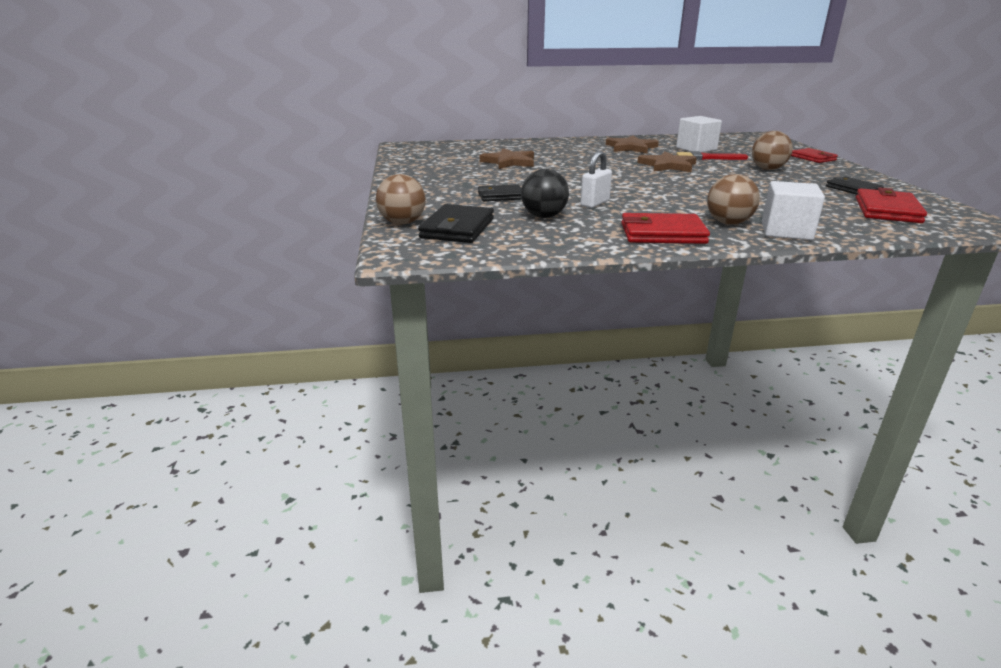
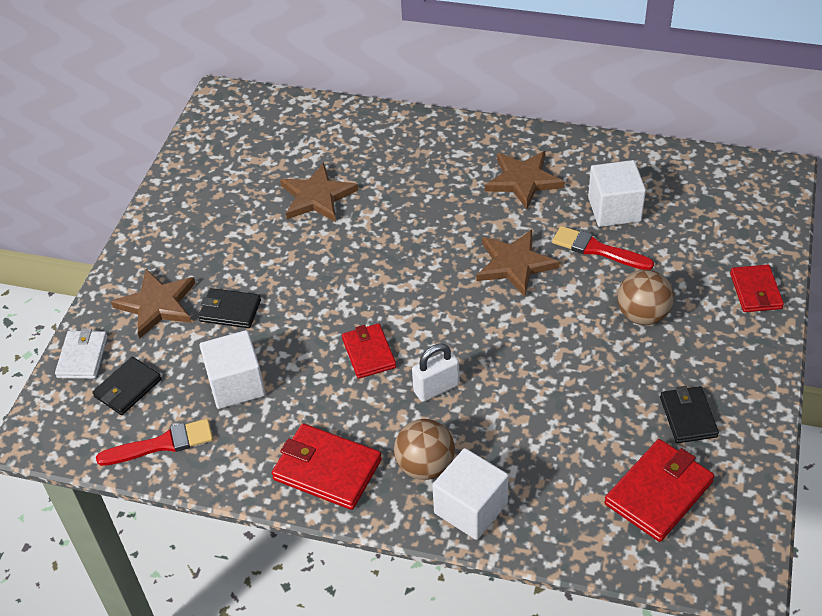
camera: 25 degrees right, 20 degrees up
(402, 223) = (82, 357): brown ball -> white wallet
(441, 200) = (157, 305): none -> brown star
(457, 228) = (128, 388): black wallet -> black wallet, size x0.66
(517, 243) = (161, 444): none -> red brush
(544, 216) = (236, 384): black ball -> white cube
(595, 203) = (320, 364): white padlock -> white padlock (436, 388)
(622, 196) = (369, 353): none -> red wallet

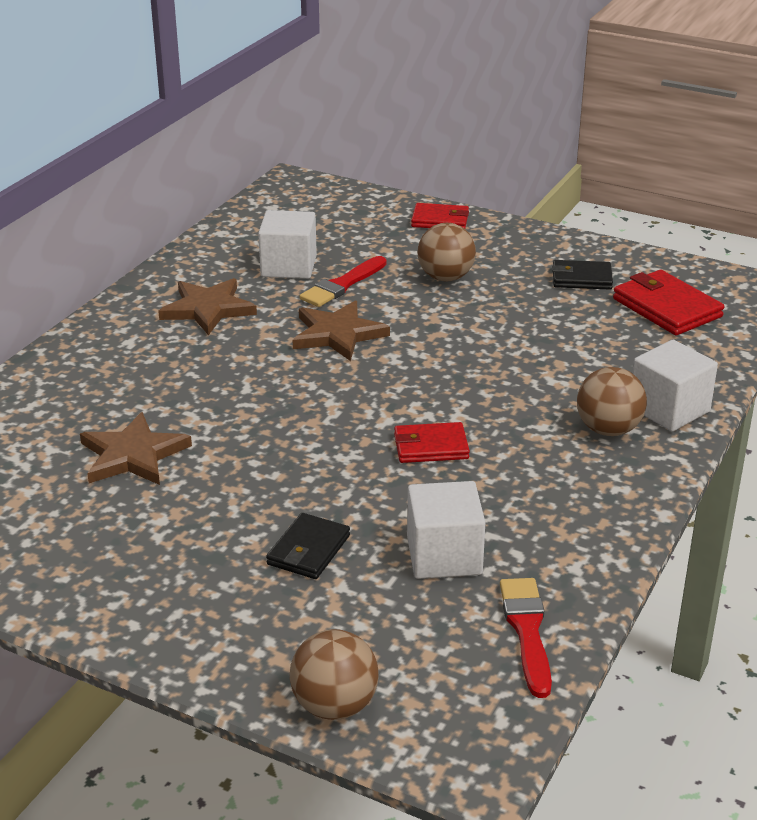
camera: 80 degrees left, 15 degrees down
(82, 357) = (334, 706): white wallet -> brown ball
(128, 388) = (415, 659): black wallet -> none
(157, 305) = (263, 619): brown star -> none
(327, 469) = (599, 497): red wallet -> none
(436, 388) = (501, 408): white padlock -> none

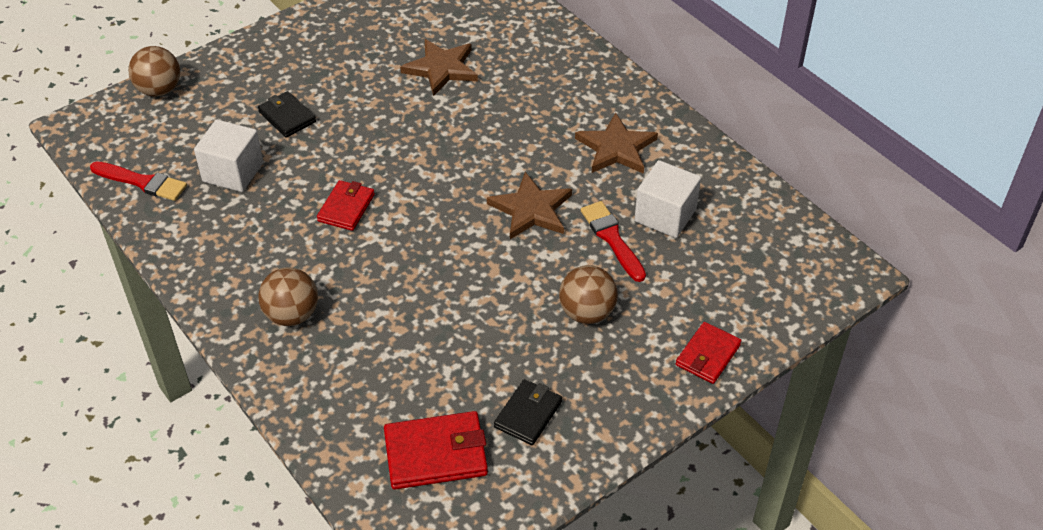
camera: 115 degrees right, 15 degrees up
(669, 409) = (288, 366): white cube -> none

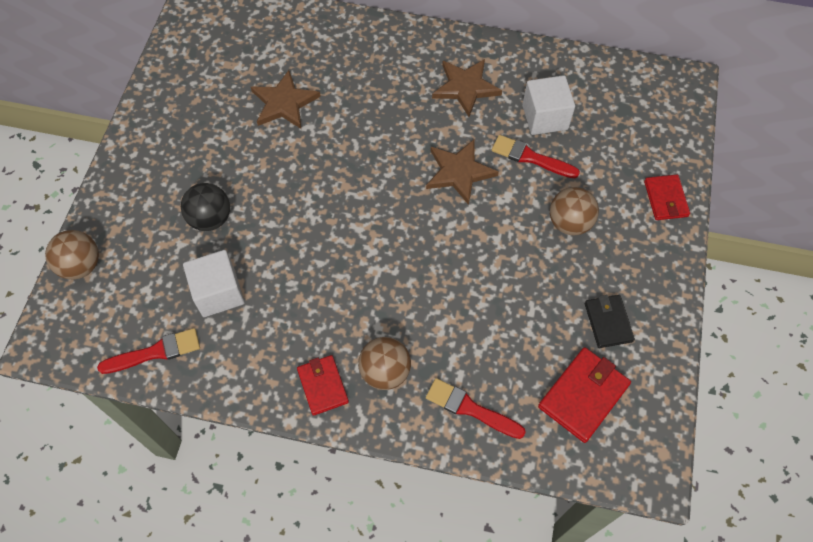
camera: 40 degrees left, 15 degrees up
(287, 117) = (210, 219): black wallet -> black ball
(328, 392) = (470, 409): none -> red brush
(346, 208) = (334, 261): red wallet -> red wallet (322, 386)

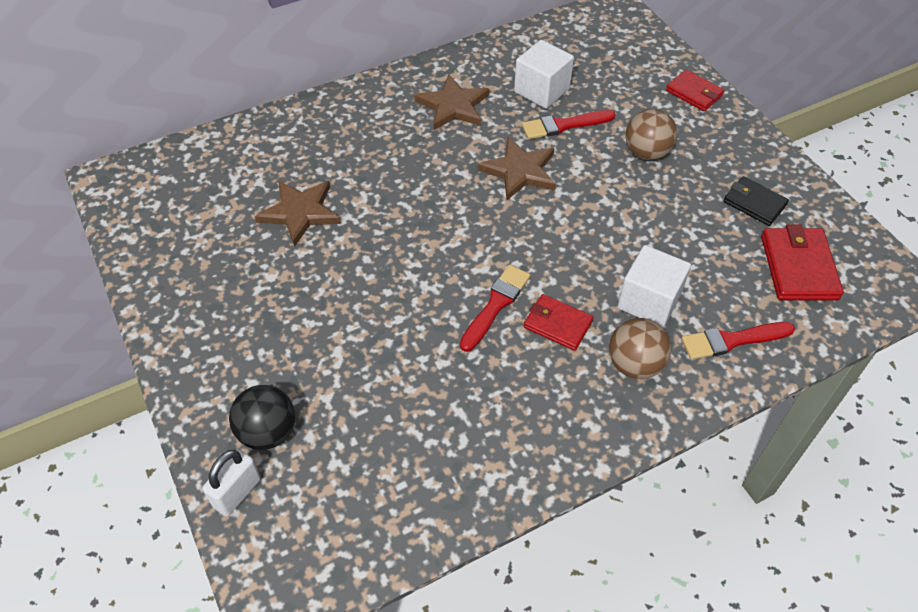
camera: 40 degrees left, 10 degrees down
(81, 265) = (237, 493): brown ball -> white padlock
(155, 352) = (407, 512): red brush -> red brush (495, 305)
(210, 219) = (333, 354): black ball -> black ball (268, 432)
(218, 293) = (412, 412): white cube -> white cube (649, 301)
(322, 386) = (596, 417): red wallet -> red wallet (557, 324)

